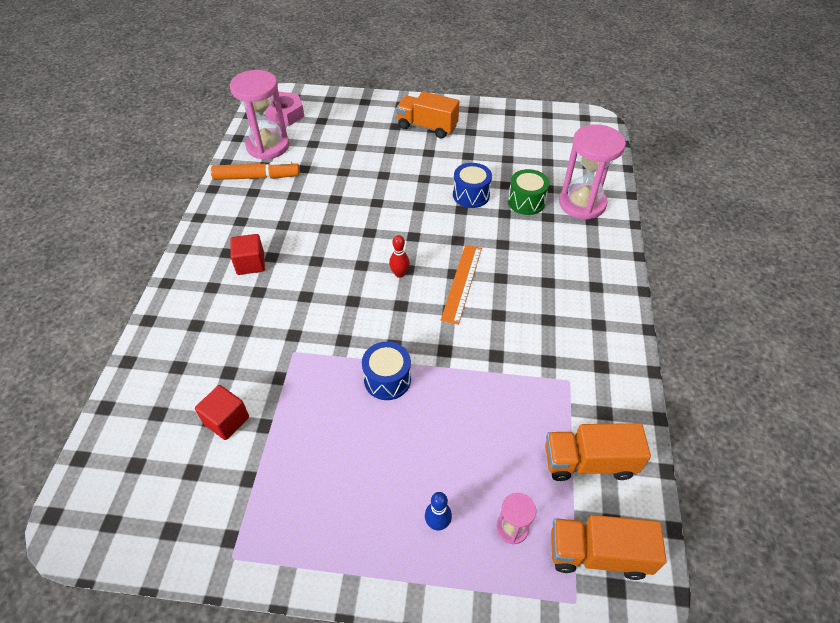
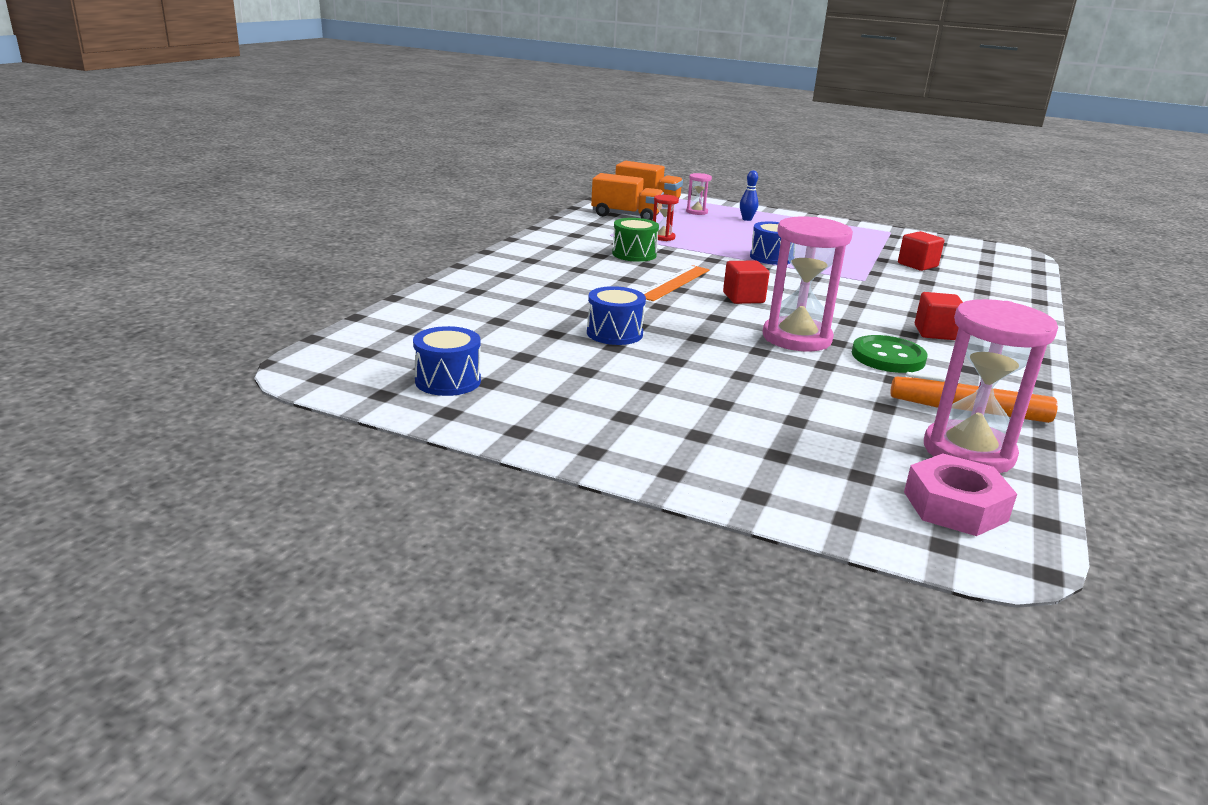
camera: 165 degrees left, 25 degrees down
(293, 219) = (888, 357): none -> green button
(399, 274) = (743, 298): red bowling pin -> red cube
(427, 127) = (634, 421): orange truck -> none
(514, 396) = (663, 237): none -> red hourglass
(526, 202) = (542, 315): green drum -> green drum (634, 254)
(528, 130) = (448, 381): none -> blue drum
(582, 203) = (469, 302): pink hourglass -> pink hourglass (796, 338)

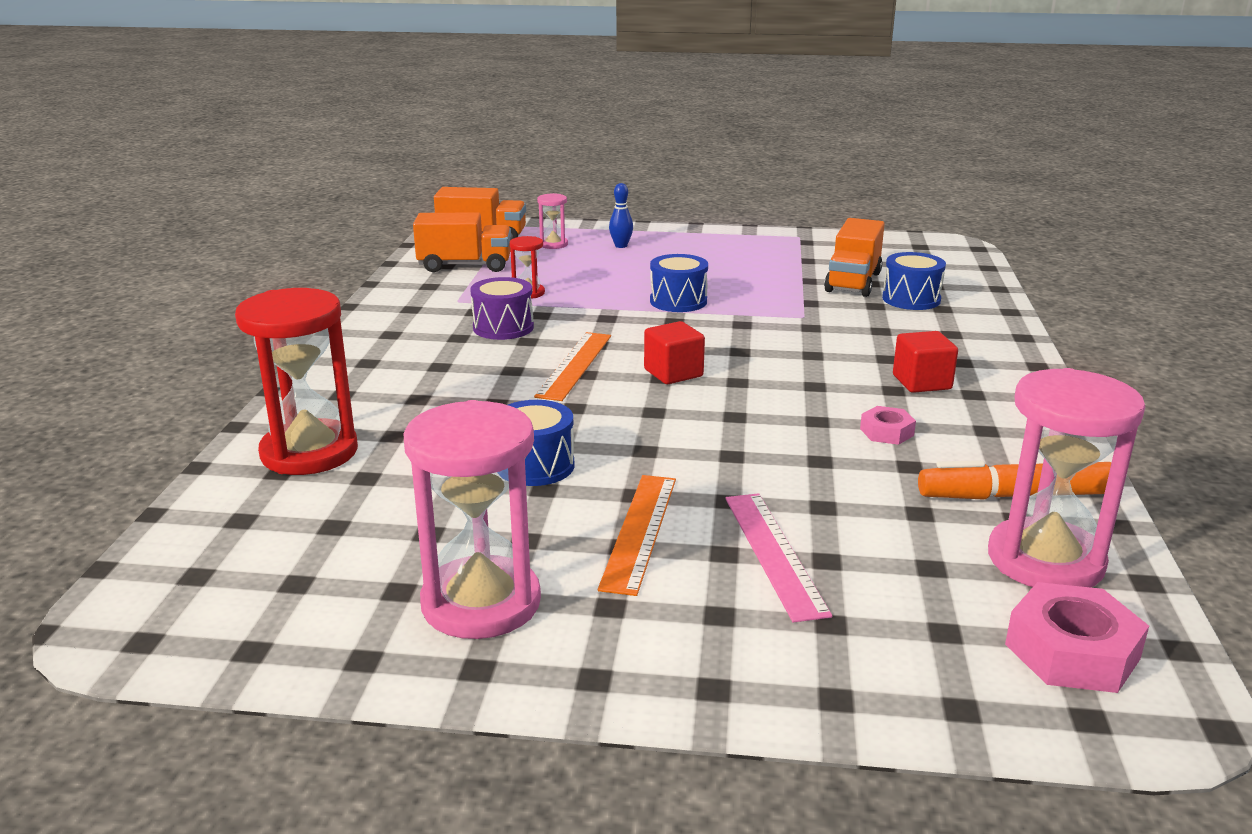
camera: 15 degrees left, 0 degrees up
(448, 381) = (339, 602): blue drum -> blue drum (911, 299)
(468, 301) = (309, 452): none -> red hourglass
(634, 254) = (503, 327): green drum -> purple drum
(668, 381) = (640, 531): none -> orange ruler
(758, 410) = (774, 553): none -> pink ruler
(796, 338) = (767, 425): pink hourglass -> pink hourglass (481, 603)
(888, 357) = (886, 432): green button -> pink nut
(917, 265) = (853, 282): red cube -> orange truck

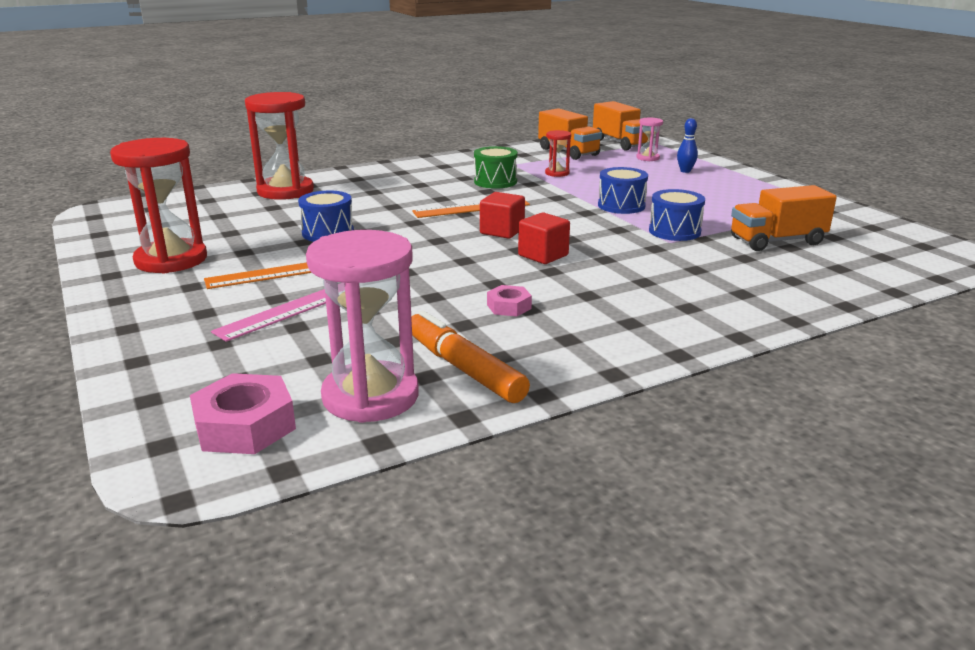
camera: 55 degrees right, 0 degrees up
(481, 603) = (171, 260): pink hourglass -> red hourglass
(503, 327) = (495, 181): purple drum -> green drum
(911, 299) = (786, 266): blue drum -> blue drum (674, 231)
(921, 382) = (619, 301): red cube -> red cube (543, 255)

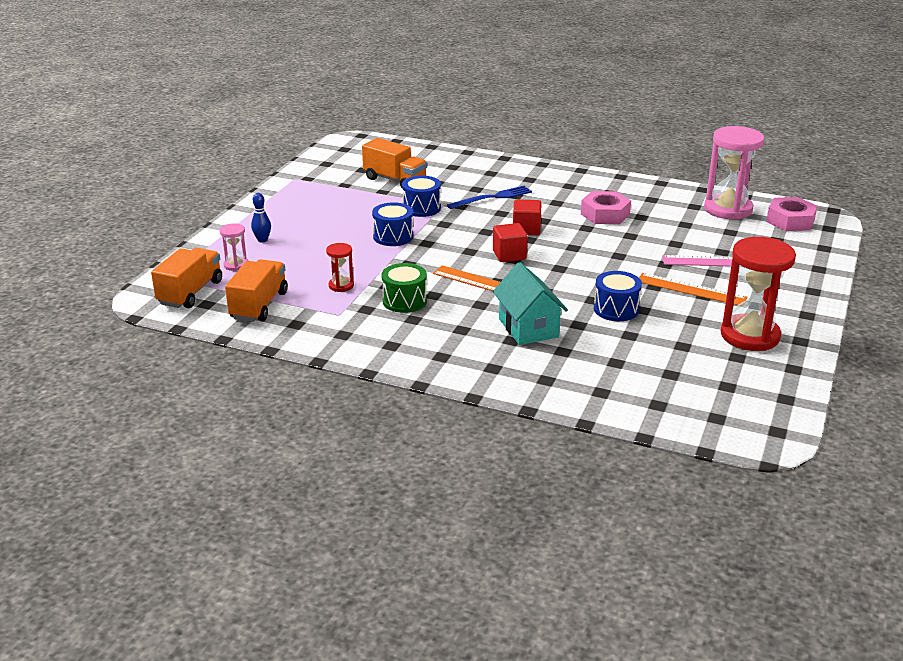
camera: 130 degrees left, 5 degrees up
(285, 191) = (577, 381): red hourglass -> none
(375, 200) = (528, 328): none -> turquoise house
(463, 368) = (674, 202): orange marker -> none
(509, 307) = (605, 214): pink nut -> pink nut, size x1.77
(655, 268) = (492, 198): none -> blue fork

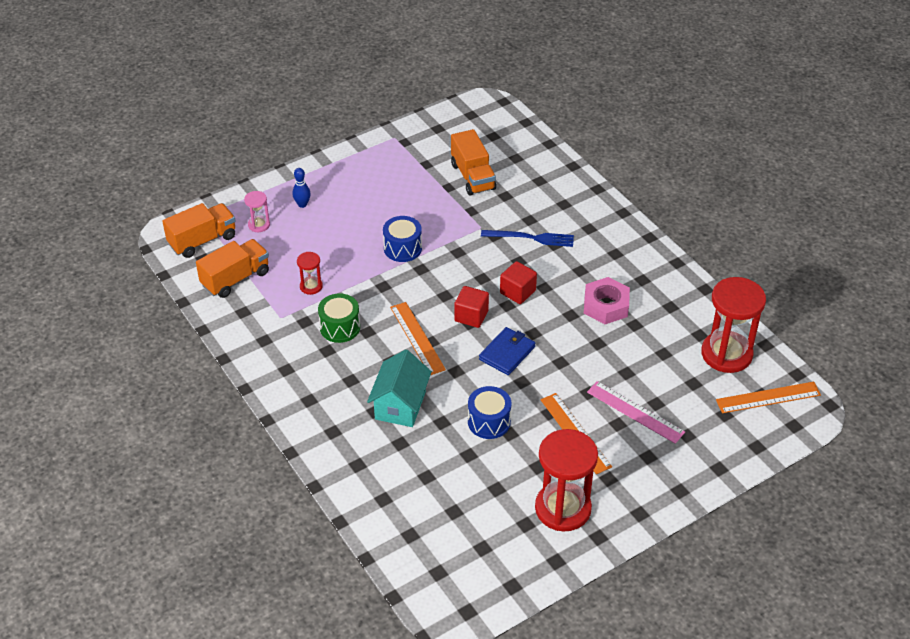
camera: 35 degrees right, 15 degrees up
(421, 208) = (459, 223): blue drum -> none
(570, 265) = (507, 353): none -> blue wallet
(728, 209) = (726, 354): pink hourglass -> red hourglass
(790, 221) = (768, 397): pink nut -> orange ruler

